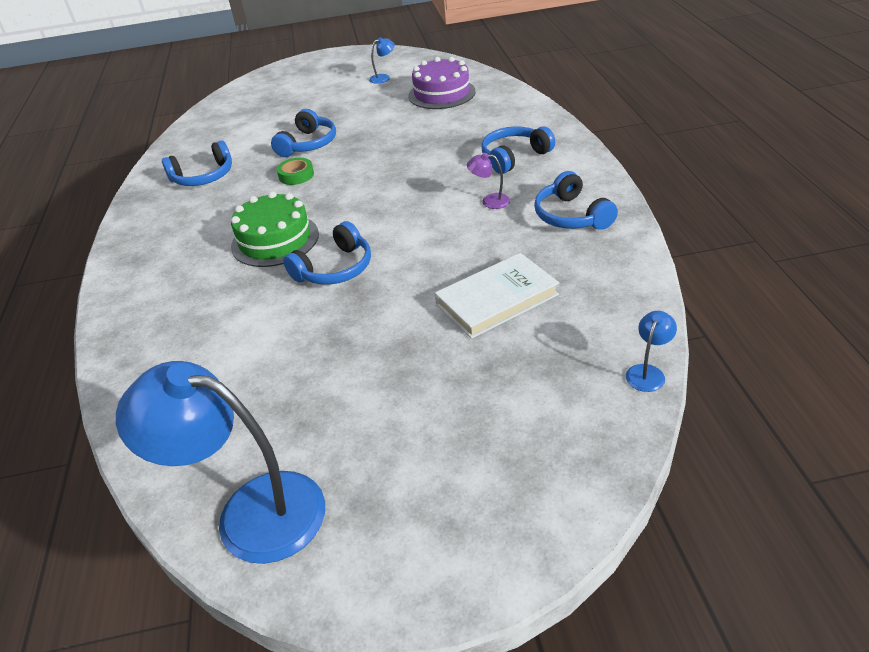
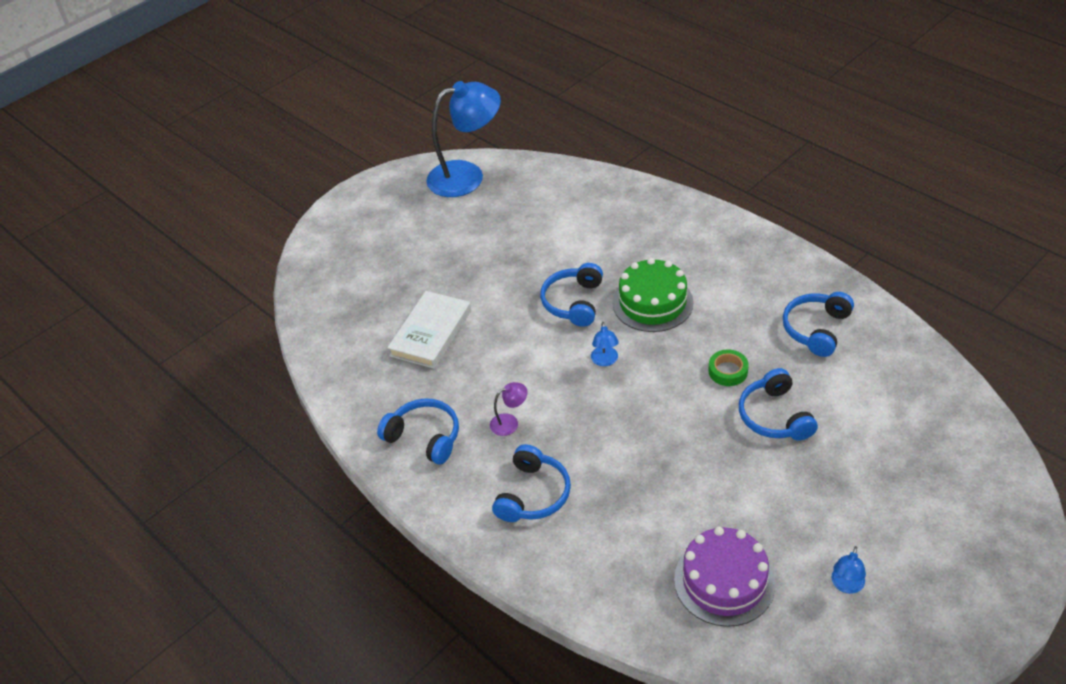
camera: 145 degrees right, 5 degrees up
(648, 372) = (303, 328): blue lamp -> blue lamp (605, 361)

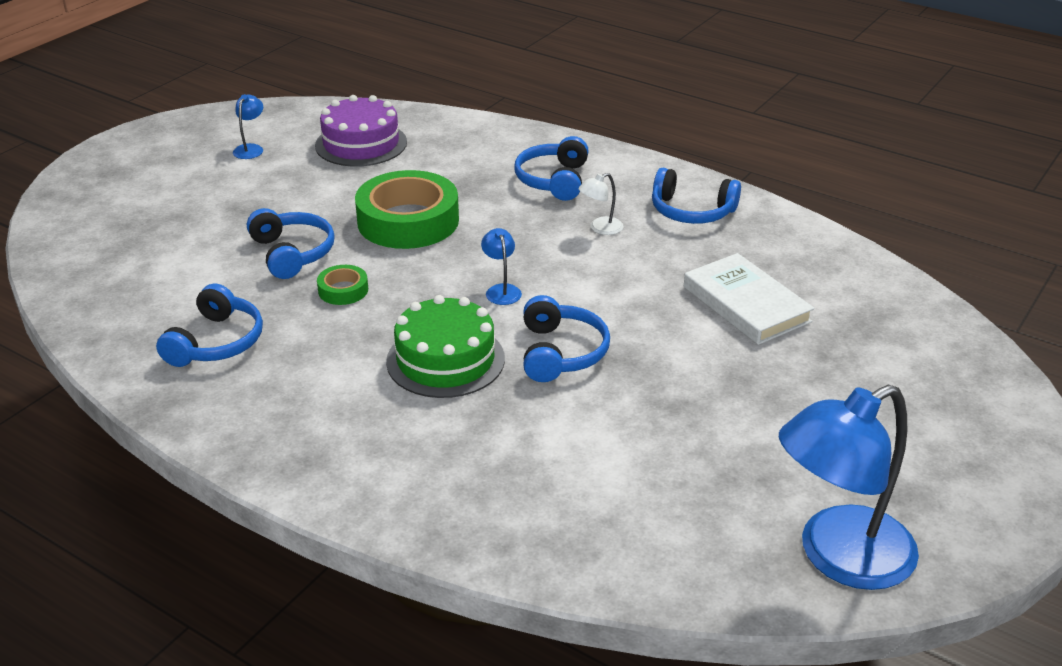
camera: 165 degrees right, 10 degrees down
(431, 333) = (746, 304): white book -> white book turned 45 degrees counterclockwise
(510, 422) = (600, 228): purple lamp -> white lamp
(675, 448) = (408, 221): none -> green tape

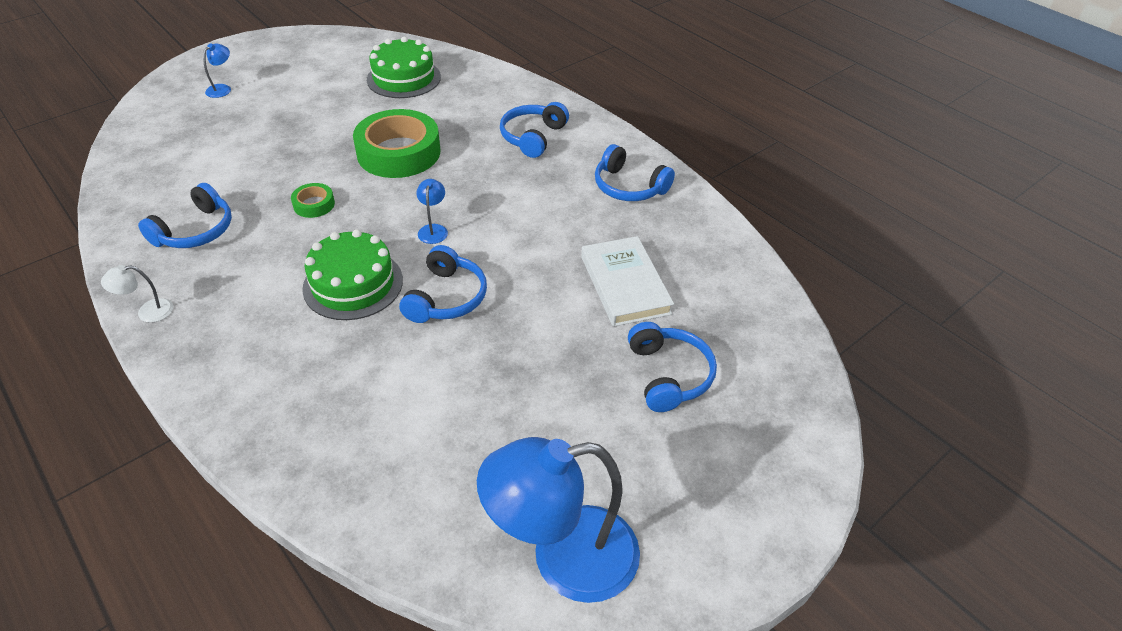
camera: 15 degrees right, 10 degrees up
(251, 149) = (321, 68): blue lamp -> blue lamp (222, 88)
(292, 253) = (296, 164): blue headphones -> blue headphones (669, 375)
(361, 144) = (404, 78): purple cake -> green cake
(600, 228) = (544, 188): white lamp -> white lamp (147, 312)

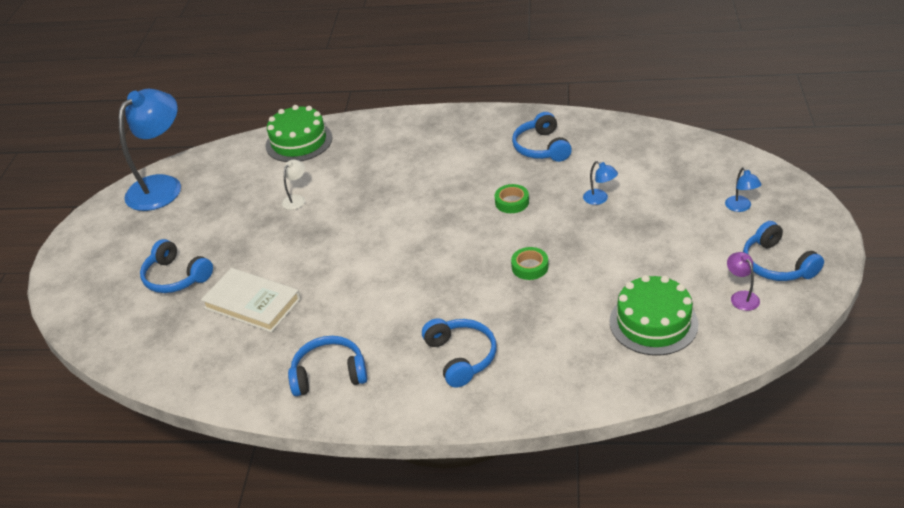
camera: 140 degrees right, 5 degrees down
(147, 312) = (483, 116): white lamp -> white lamp (296, 199)
(339, 57) = (741, 297): none -> purple lamp
(353, 284) = (410, 191): green cake -> green cake (299, 142)
(399, 152) = (530, 267): green tape -> green tape, size x0.45
(433, 229) = (417, 244): blue lamp -> blue lamp (599, 199)
(446, 298) = (350, 221): blue headphones -> blue headphones (777, 264)

